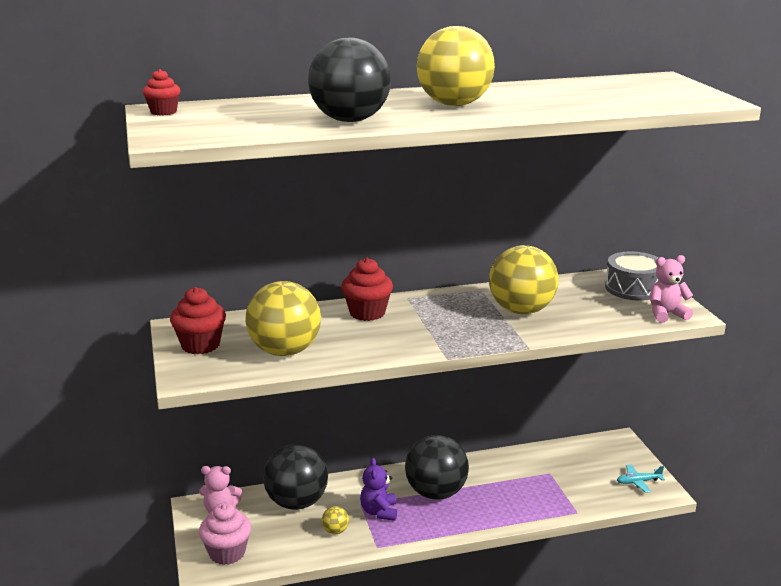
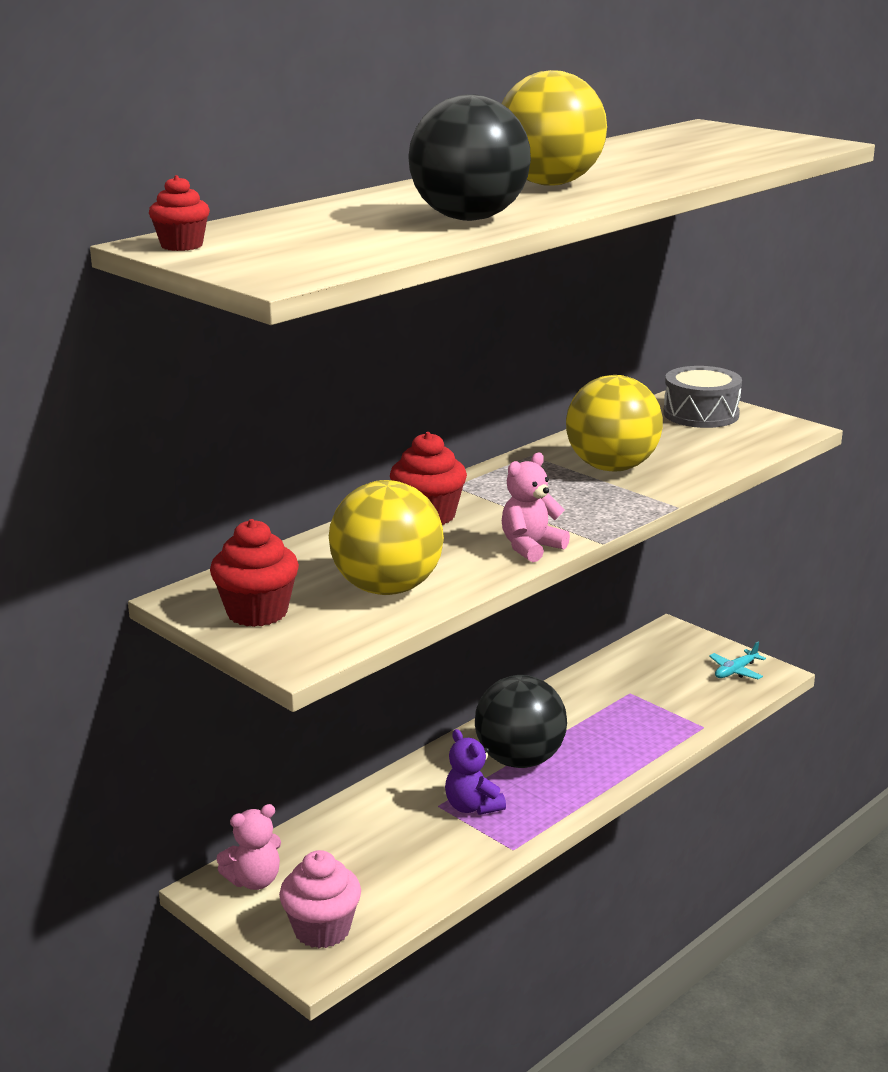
camera: 30 degrees left, 0 degrees up
(297, 502) = (351, 833): black ball -> none
(335, 531) = (440, 849): yellow ball -> none
(666, 314) = (772, 434): pink teddy bear -> pink teddy bear (531, 547)

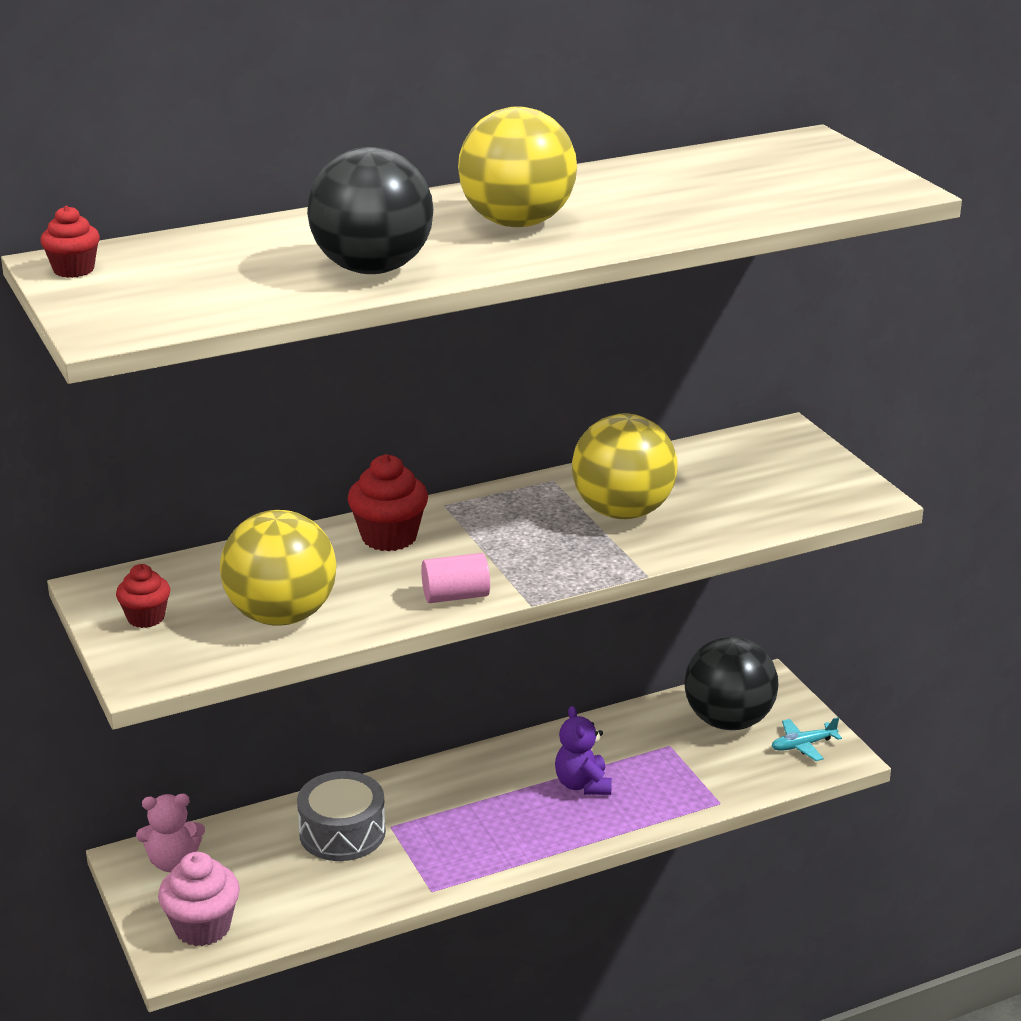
camera: 20 degrees right, 5 degrees up
(257, 612) = (146, 618): red cupcake -> red cupcake, size x0.62
(472, 807) = (422, 836): purple teddy bear -> purple teddy bear (583, 784)
(520, 760) = (503, 796): black ball -> black ball (728, 721)
(531, 547) = (455, 596): pink teddy bear -> pink cylinder
(701, 414) = (781, 458): grey drum -> grey drum (342, 832)

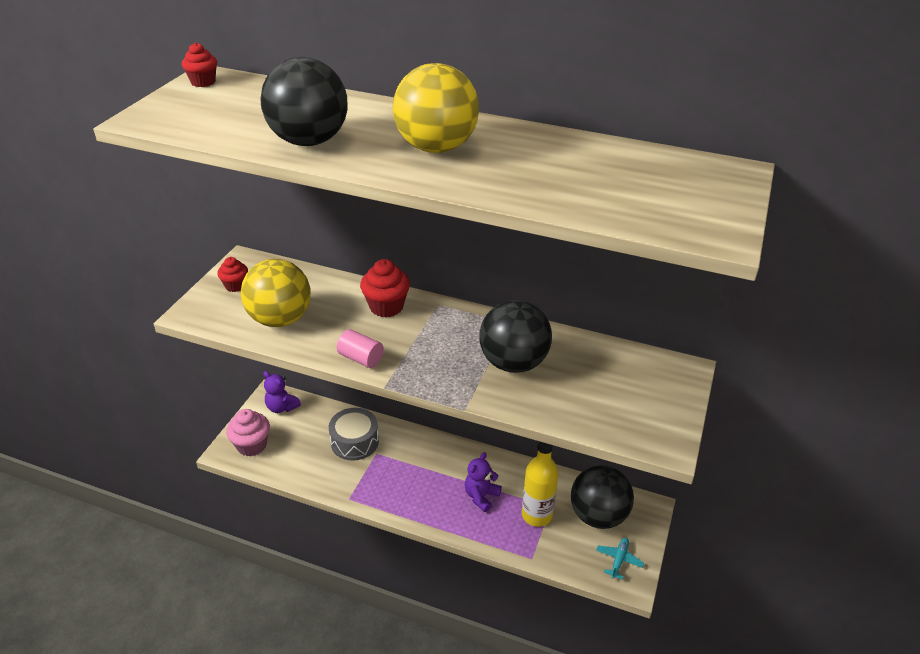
camera: 45 degrees right, 10 degrees up
(173, 862) = (282, 407): pink teddy bear -> purple teddy bear
(623, 512) = (513, 363): yellow ball -> black ball
(667, 762) = (536, 515): none -> yellow bottle
(803, 745) = (619, 560): turquoise plane -> turquoise plane turned 90 degrees clockwise

